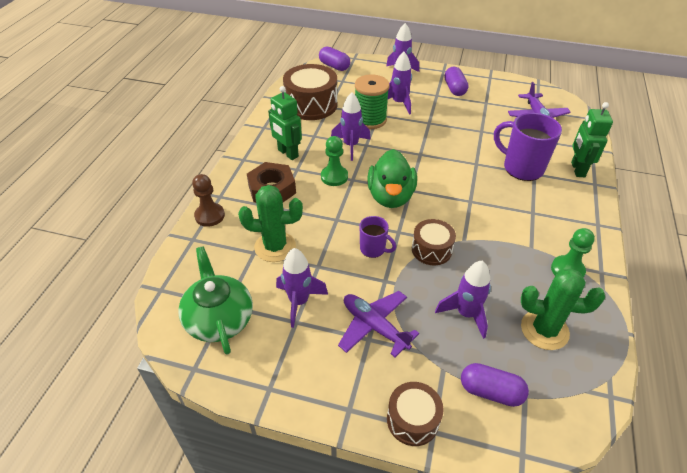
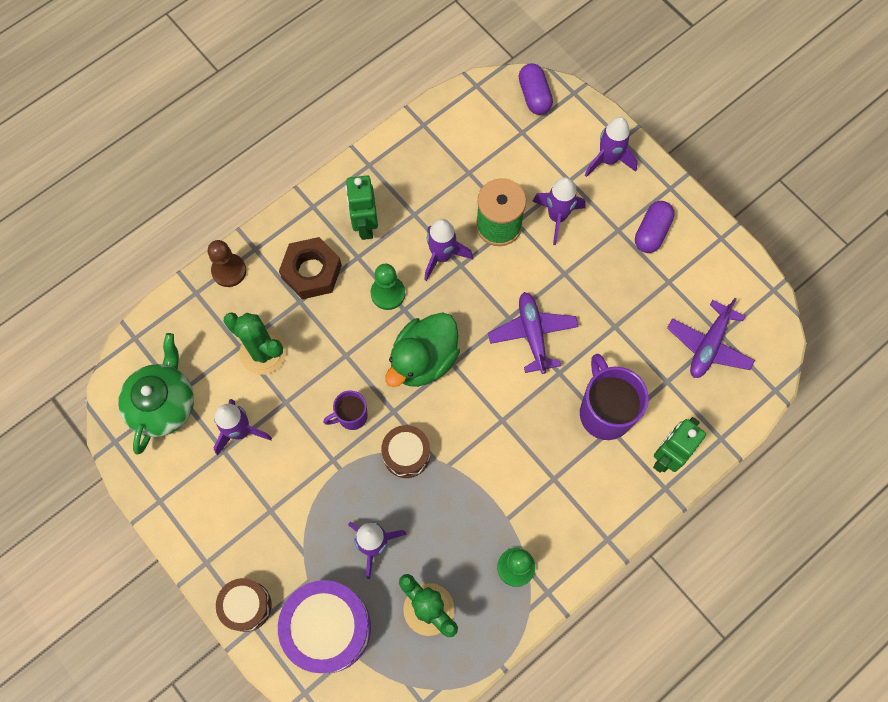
camera: 35 degrees right, 25 degrees up
(311, 105) = (450, 156): brown drum -> none
(373, 249) = (351, 416): purple mug -> purple mug turned 90 degrees clockwise
(374, 326) = (285, 502): purple plane -> purple plane (532, 334)
(490, 391) = (328, 628): purple capsule -> purple drum

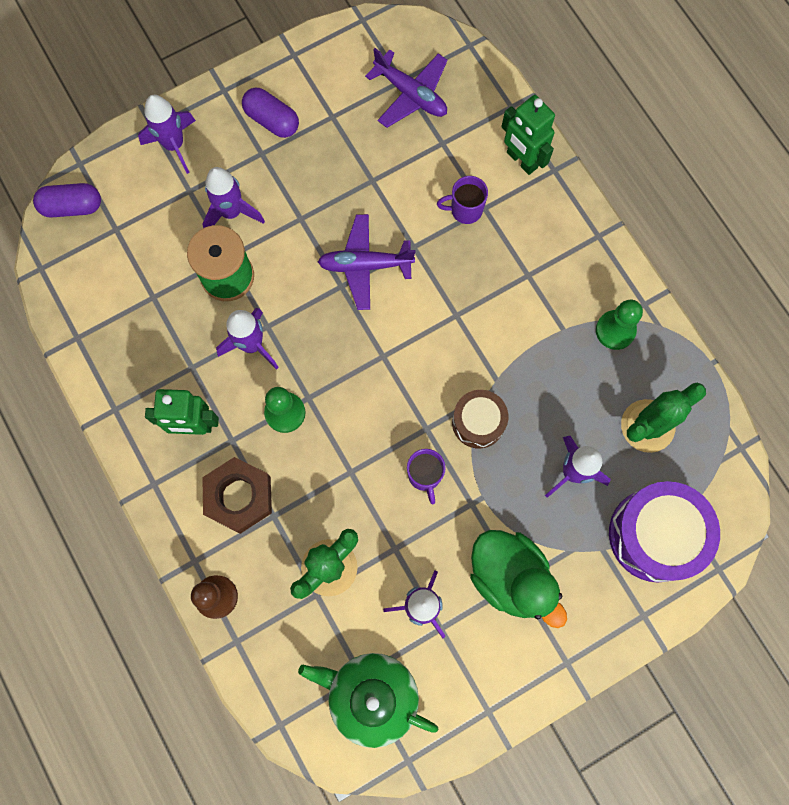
camera: 80 degrees left, 5 degrees up
(246, 606) = (621, 621): brown drum -> none
(423, 360) = (373, 386): green duck -> green duck (510, 577)
(605, 412) = (465, 210): purple mug -> purple mug, size x0.55

